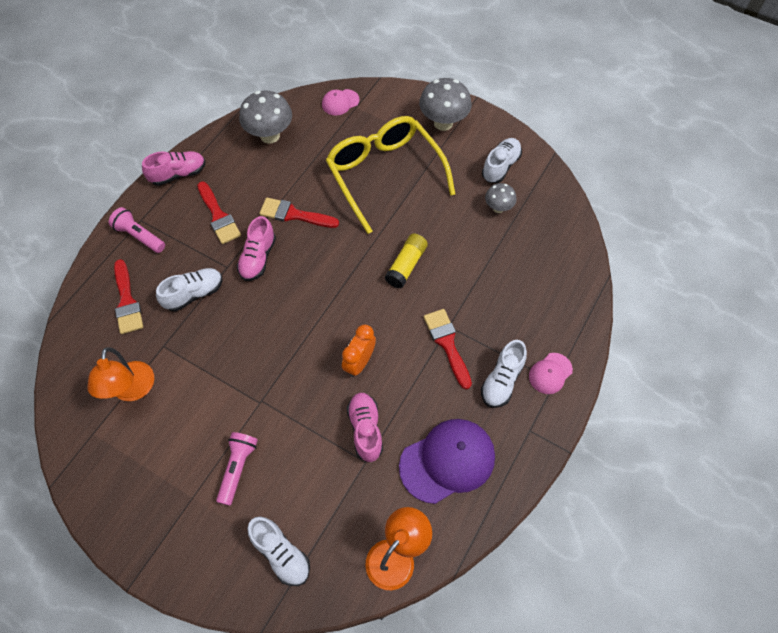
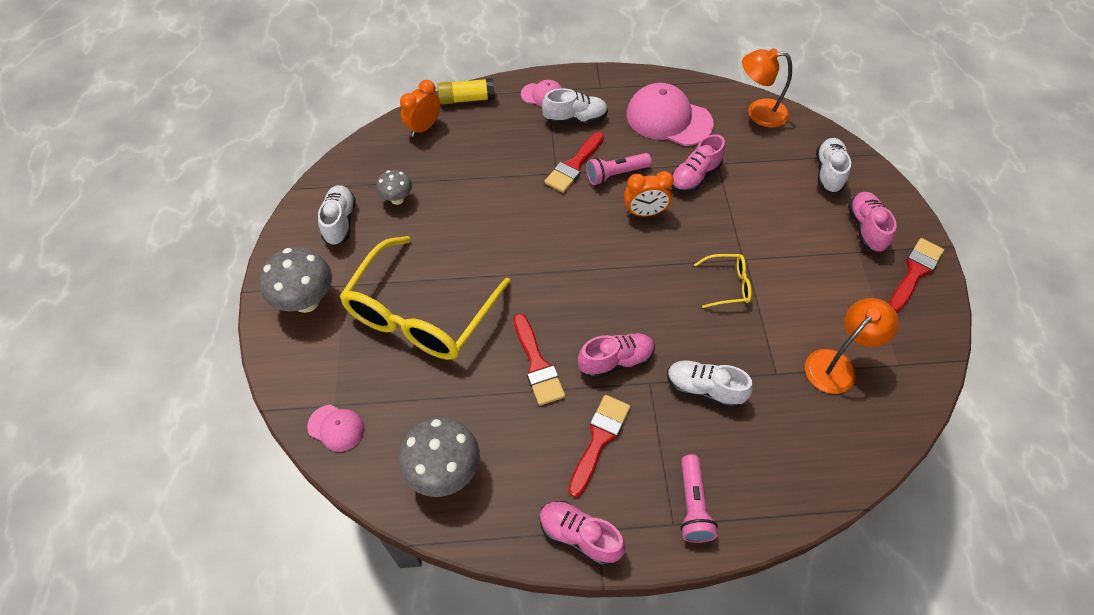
camera: 125 degrees left, 5 degrees down
(127, 301) = (770, 447): red brush -> red brush (915, 272)
(204, 527) = (865, 228): none -> pink shoe
(237, 468) = (807, 237): pink flashlight -> pink flashlight (615, 174)
(250, 370) = (727, 285): none -> yellow glasses
(406, 266) = (520, 233): yellow glue stick -> yellow glue stick (467, 99)
(447, 461) = (668, 119): purple cap -> pink cap
(500, 166) = (340, 222): white shoe -> white shoe turned 90 degrees clockwise
(567, 261) = (424, 128): none -> orange clock

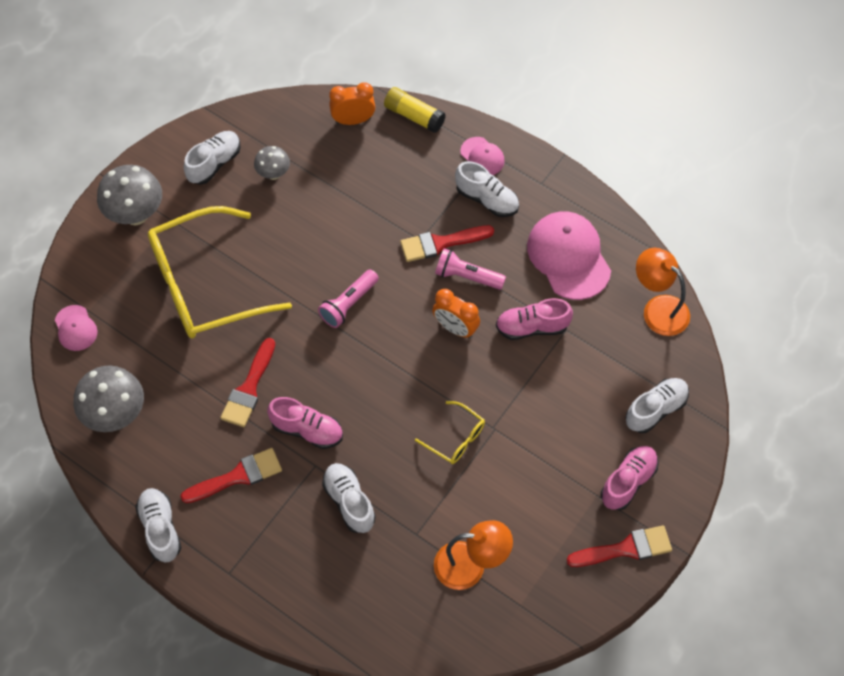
camera: 40 degrees right, 5 degrees up
(579, 536) = (160, 528): pink shoe -> white shoe
(693, 505) = (254, 572): pink flashlight -> pink flashlight (348, 304)

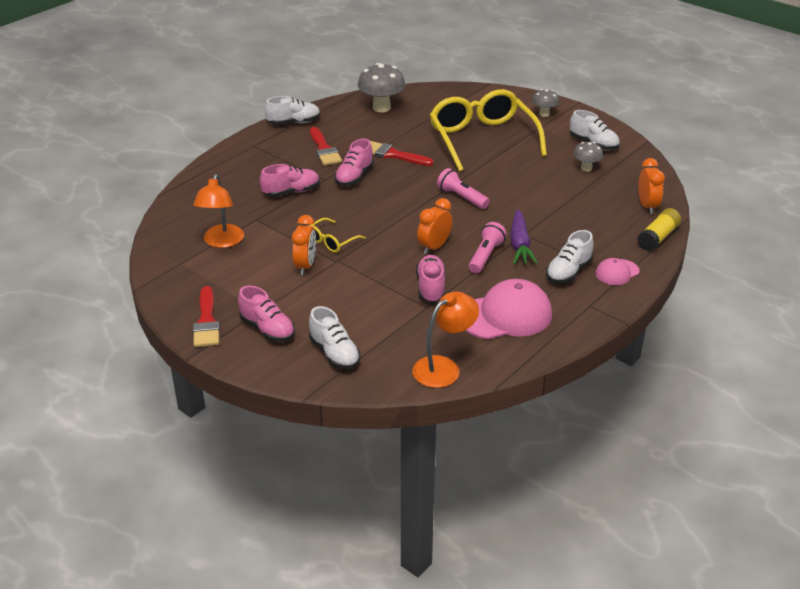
camera: 95 degrees right, 25 degrees down
(75, 328) = (450, 94): pink cap -> none
(136, 215) = (544, 114): grey mushroom -> grey mushroom, size x0.57
(349, 502) = (291, 192): white shoe -> pink shoe
(441, 243) = (520, 244): red brush -> purple carrot
(508, 460) = (305, 266): none -> orange clock

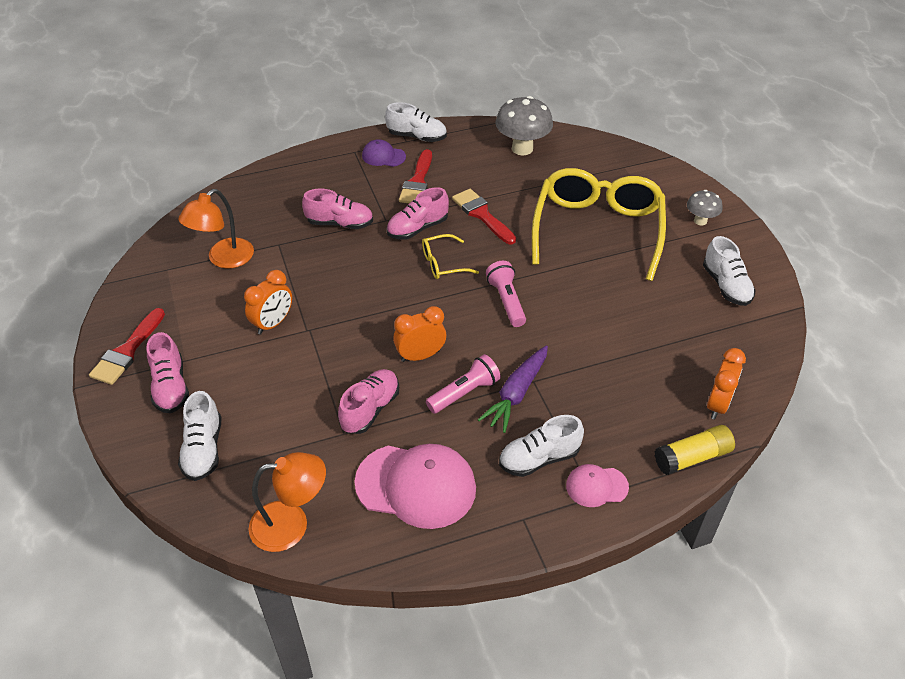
camera: 30 degrees right, 10 degrees up
(280, 142) = (383, 156): none -> purple cap
(332, 241) = (325, 302): yellow glasses -> yellow glasses (443, 263)
(586, 168) = (687, 317): grey mushroom -> none

